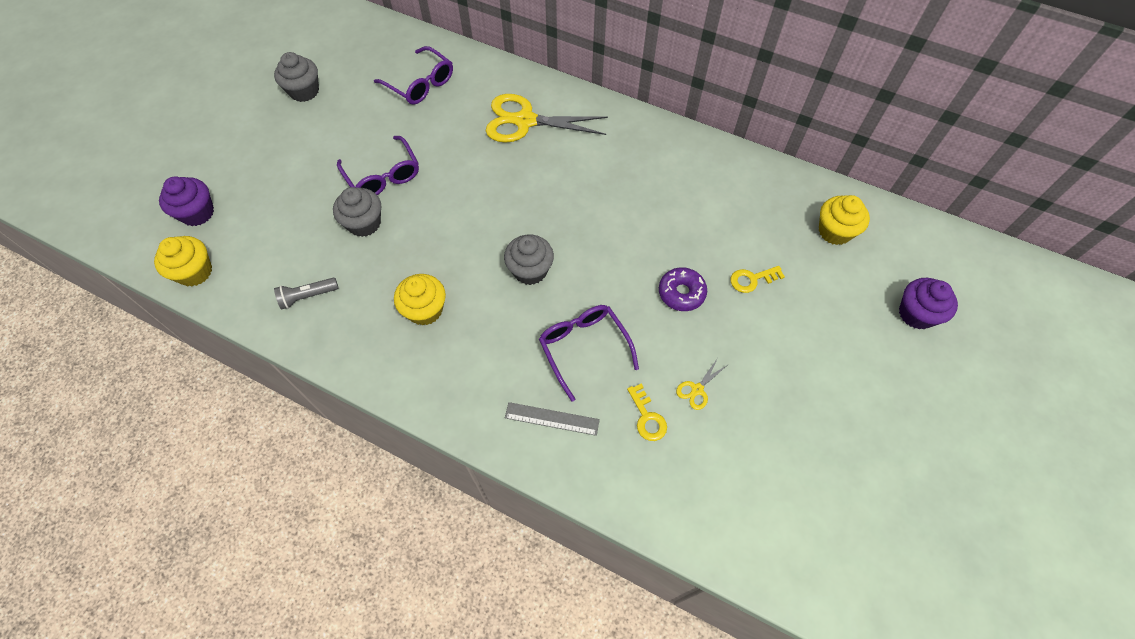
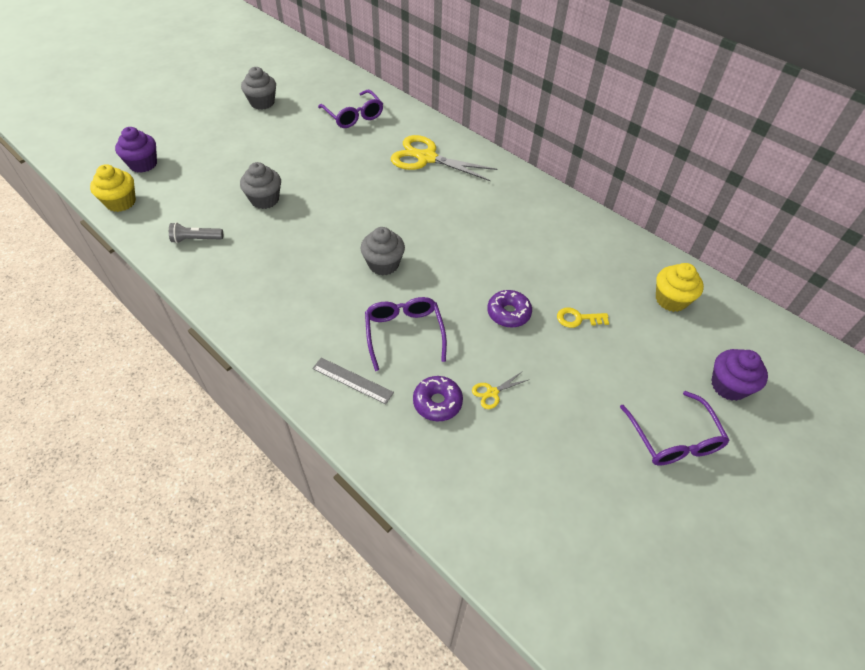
camera: 15 degrees right, 10 degrees down
(383, 176) = (295, 171): purple glasses -> purple glasses (673, 439)
(425, 310) = (284, 271): yellow cupcake -> none
(647, 417) = (437, 402): yellow key -> purple donut

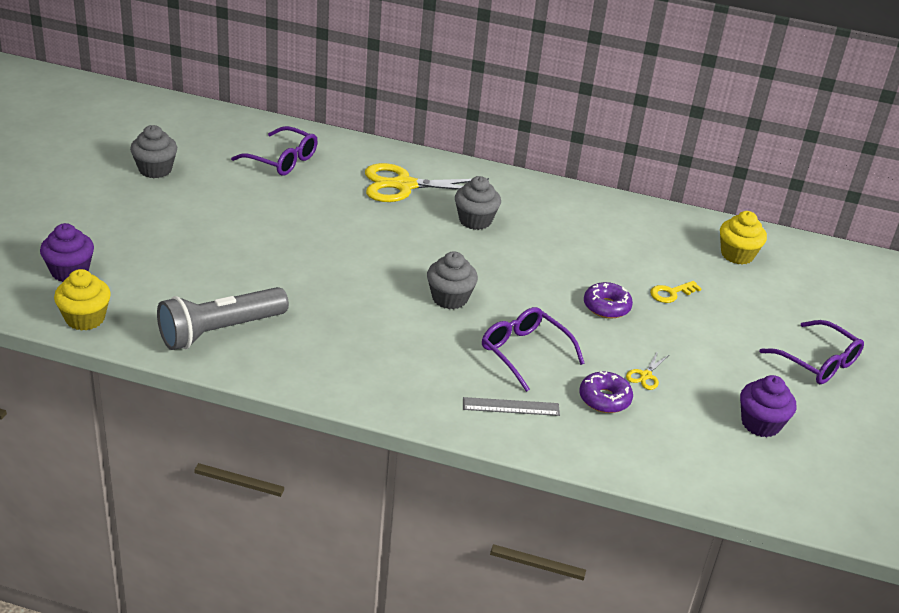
camera: 30 degrees left, 15 degrees down
(196, 239) = (220, 331): grey flashlight -> grey flashlight, size x2.03
(265, 199) = (261, 271): grey cupcake -> grey cupcake (475, 220)
(728, 386) = (830, 309): purple cupcake -> purple cupcake (760, 424)

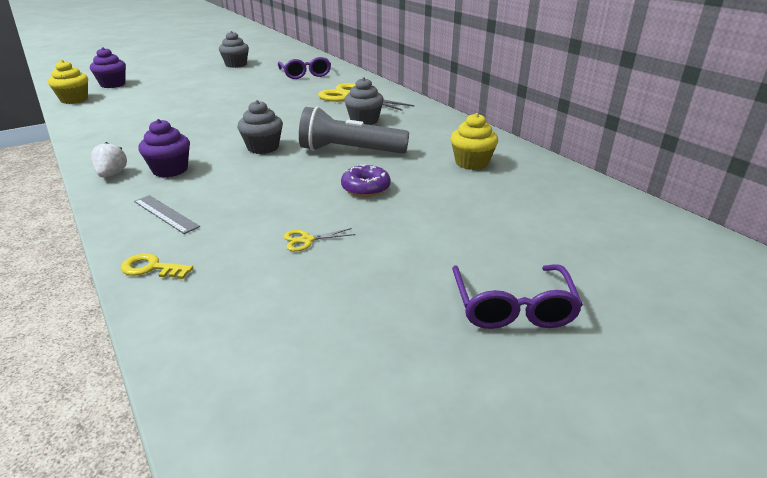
camera: 45 degrees right, 5 degrees down
(220, 331) = (112, 121): grey flashlight -> grey flashlight (350, 151)
(380, 394) = (112, 174): none -> white strawberry
(524, 352) = (246, 189): purple glasses -> none
(604, 399) = (240, 239): purple donut -> none
(671, 293) = (441, 199): yellow key -> yellow key (151, 268)
(737, 255) = (559, 197): yellow cupcake -> yellow cupcake (471, 163)
(760, 424) = (342, 327): purple cupcake -> purple cupcake (170, 170)

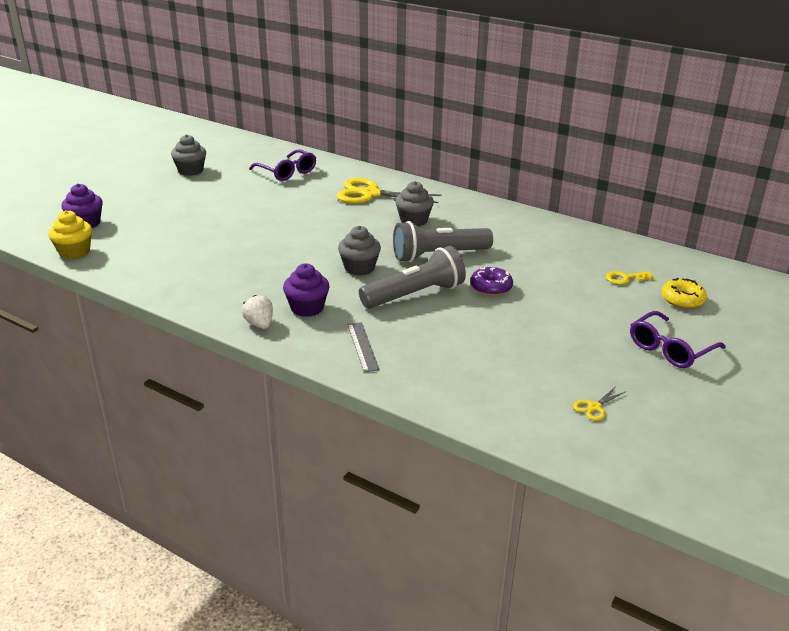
camera: 25 degrees left, 0 degrees up
(151, 268) = (414, 388): yellow key -> yellow key (625, 278)
(166, 214) = (363, 346): grey ruler -> grey ruler turned 60 degrees clockwise
(281, 179) = (415, 295): none -> grey flashlight
(307, 240) = (497, 339): yellow scissors -> yellow scissors (594, 407)
(471, 163) = (546, 246): yellow cupcake -> none
(512, 307) = (670, 349): purple glasses -> purple glasses turned 75 degrees clockwise
(589, 250) = (682, 300): none -> yellow donut

